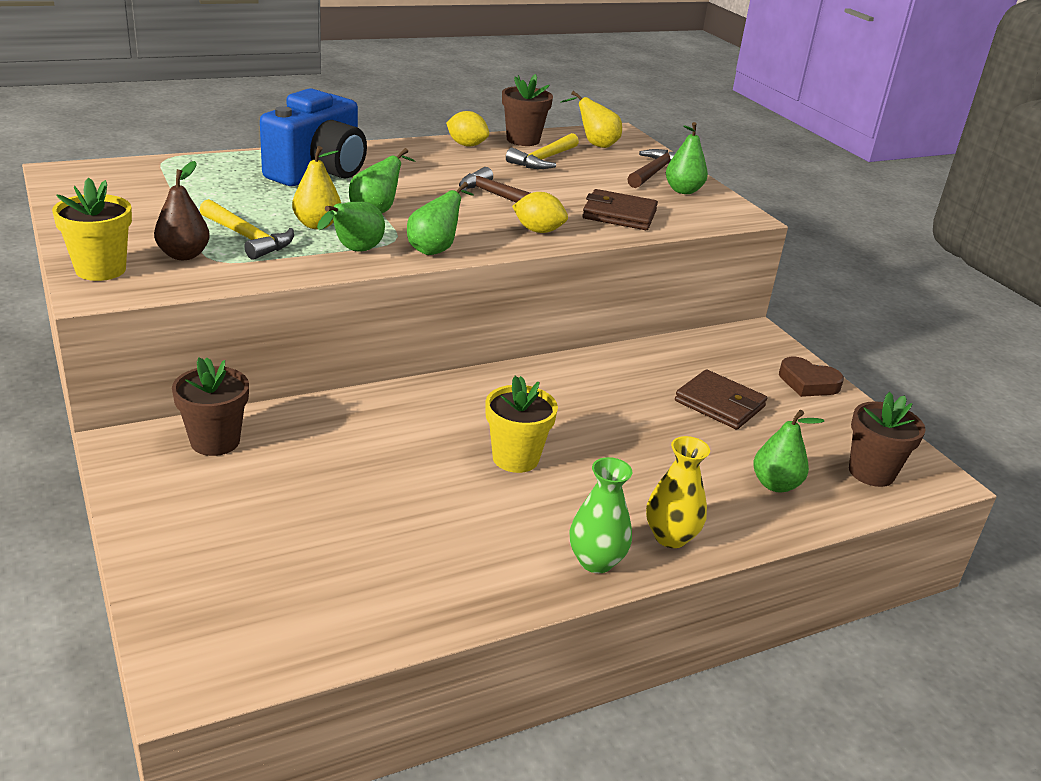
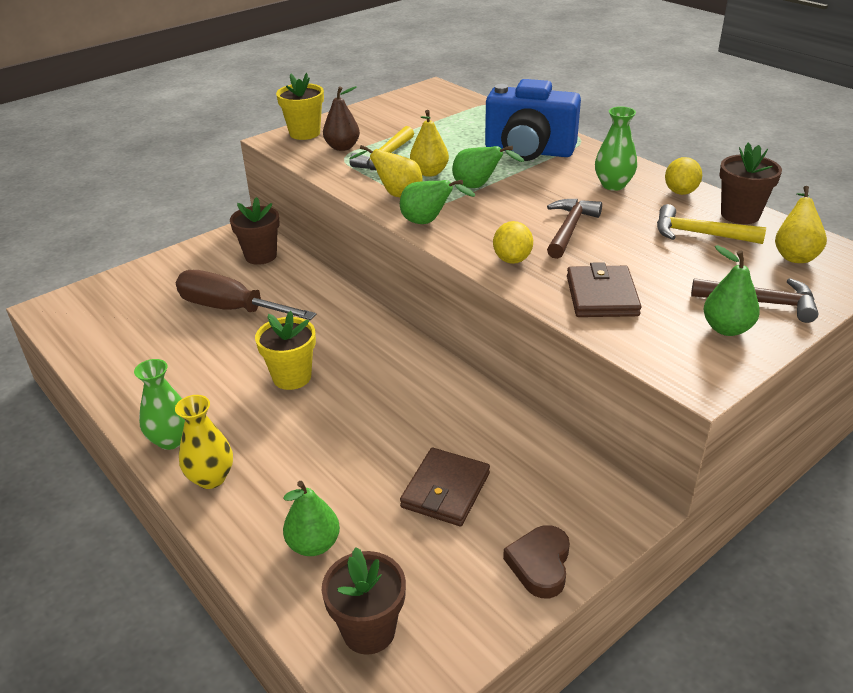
camera: 80 degrees right, 5 degrees up
(337, 484) = (231, 309): none -> brown screwdriver
(354, 251) = (396, 194): green pear -> yellow pear
(430, 162) = (613, 185): none -> green vase

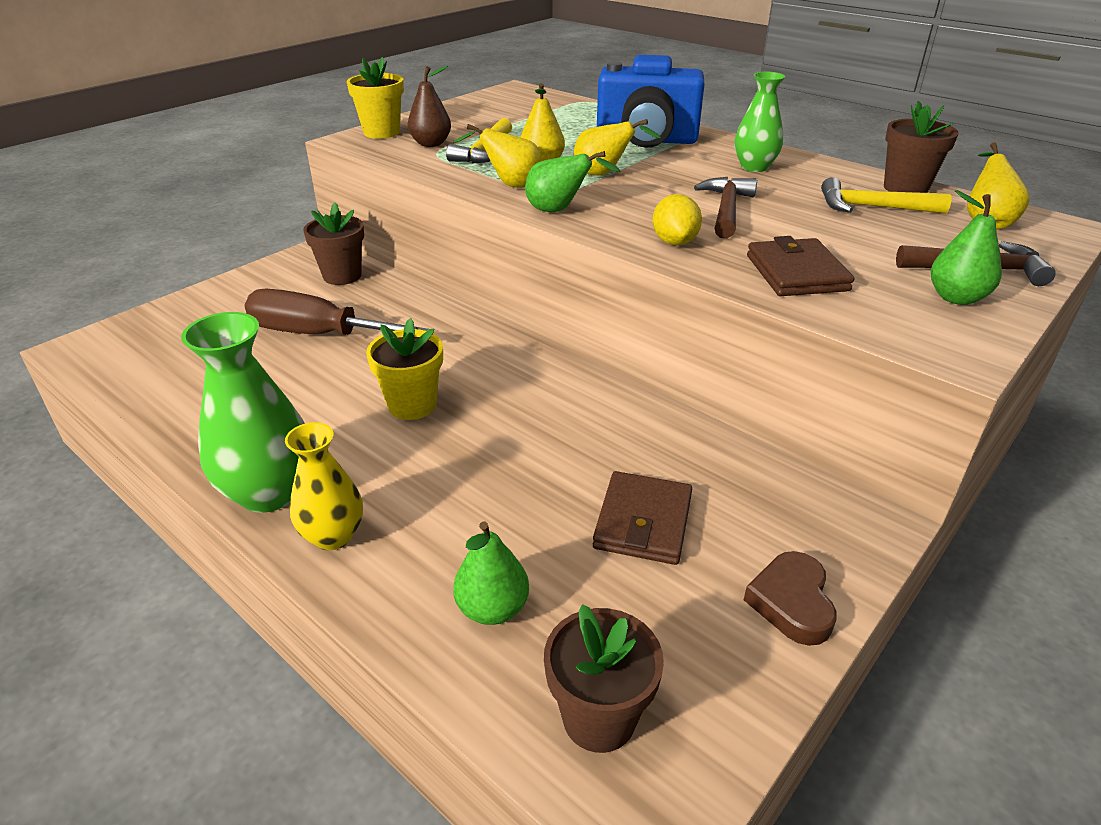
camera: 10 degrees left, 0 degrees up
(171, 440) = (269, 492): green vase -> green vase, size x1.57
(478, 187) = (604, 174): green pear -> yellow pear
(680, 192) = (830, 170): yellow lemon -> none

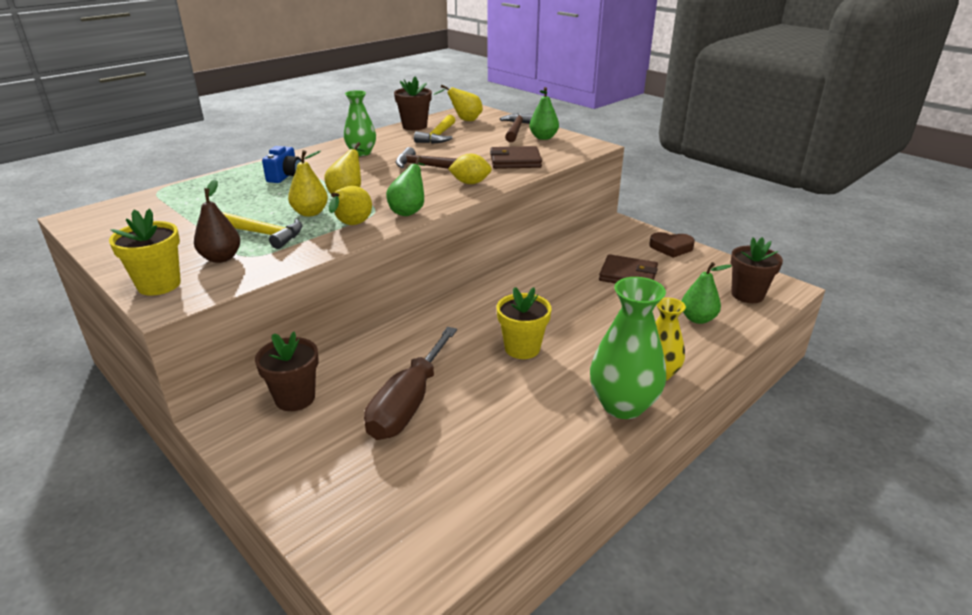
camera: 85 degrees left, 5 degrees down
(646, 140) = (285, 176): blue camera -> blue camera, size x0.49

